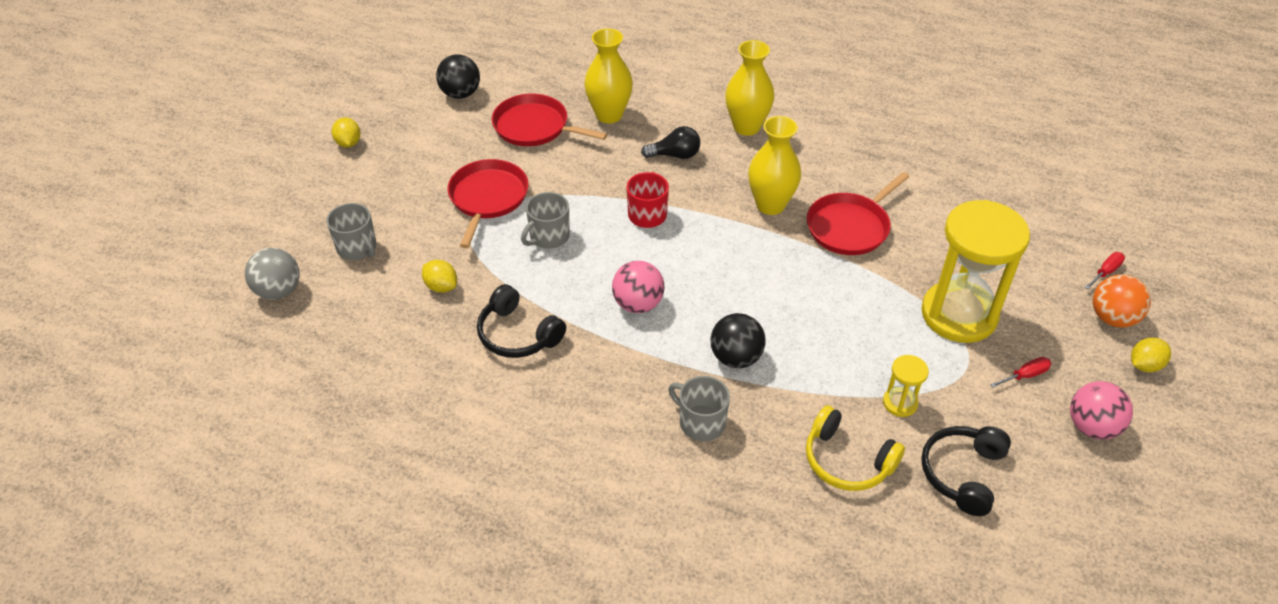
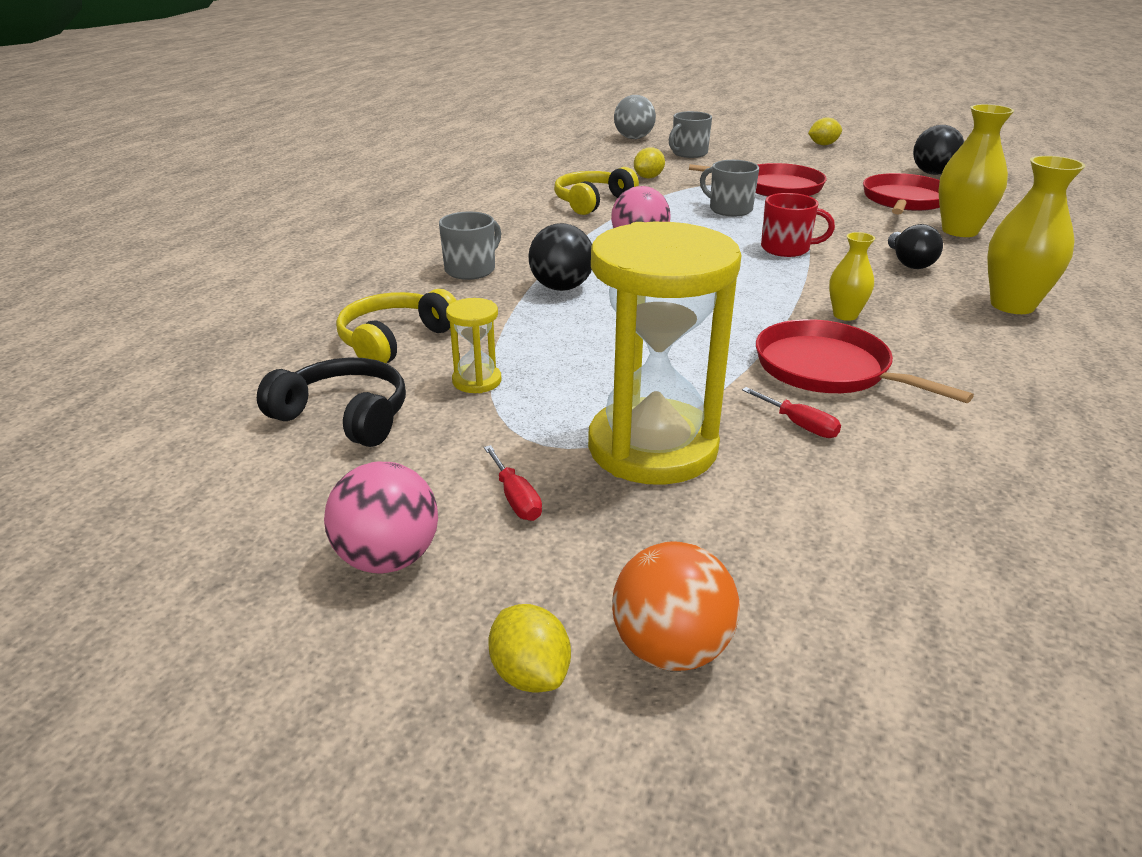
camera: 90 degrees right, 15 degrees down
(518, 334) = (592, 202): black headphones -> yellow headphones
(770, 205) = (845, 315): yellow vase -> yellow vase, size x0.56
(1105, 272) = (824, 669): red screwdriver -> red screwdriver (799, 425)

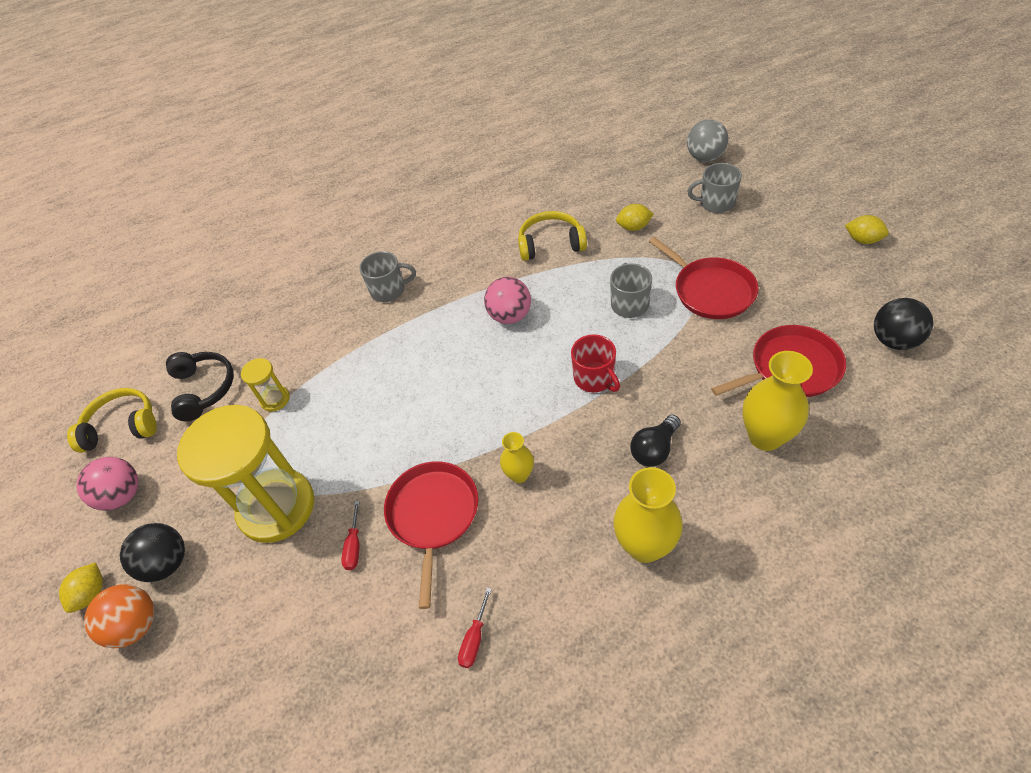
camera: 50 degrees right, 20 degrees up
(395, 340) = (283, 339): yellow headphones -> yellow headphones (122, 427)
(516, 498) = (193, 497): red screwdriver -> red screwdriver (474, 639)
(561, 287) = (409, 338): black ball -> black ball (167, 563)

